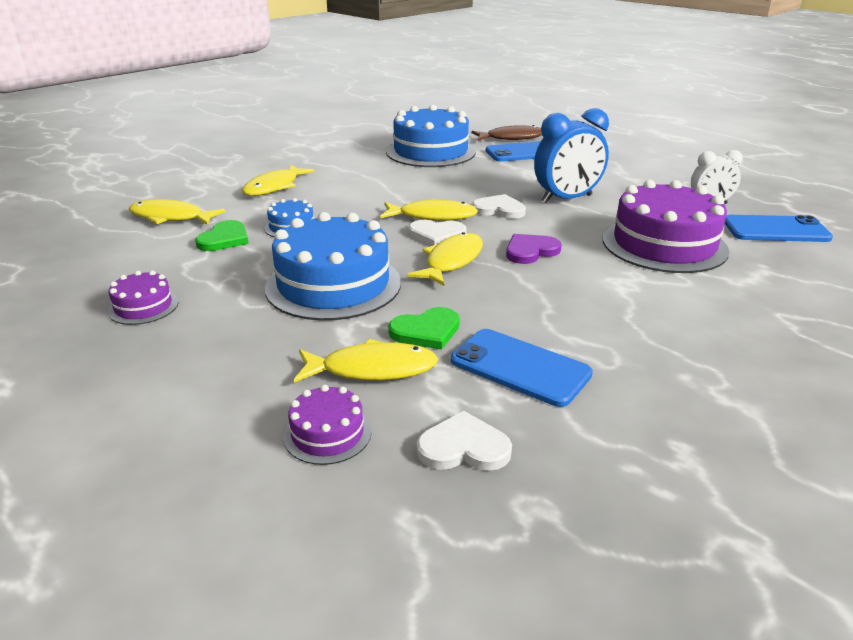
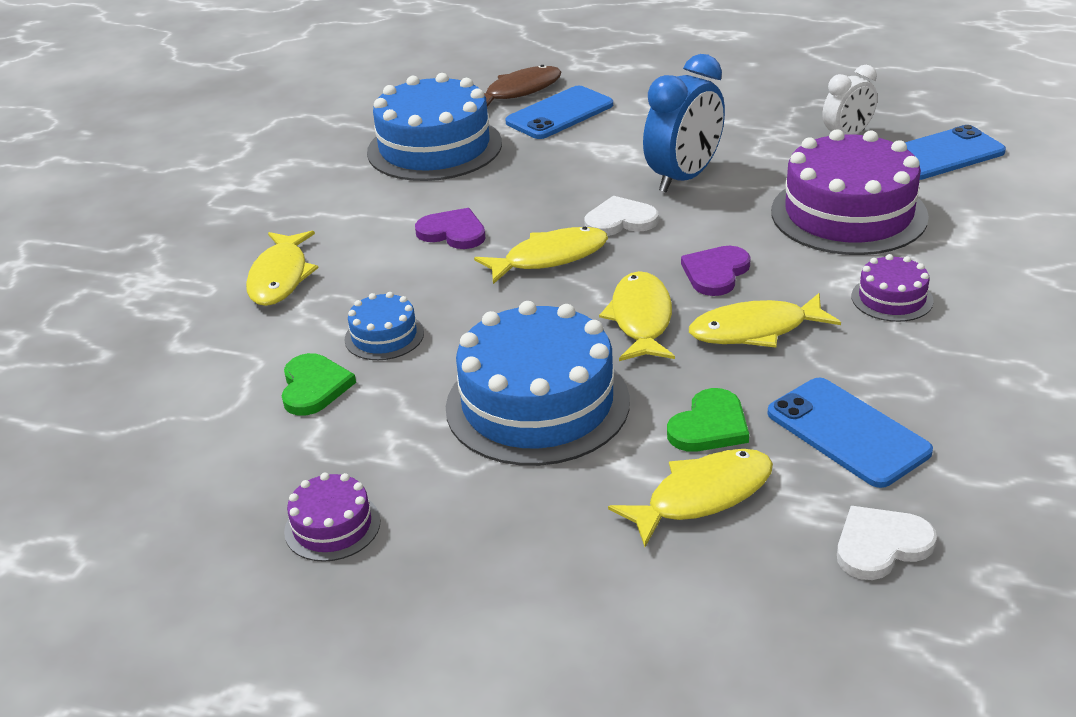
camera: 25 degrees left, 5 degrees up
(171, 217) = (190, 379): yellow fish -> yellow fish (755, 330)
(327, 434) = (737, 589): purple cake -> purple cake (892, 298)
(392, 190) = (453, 232): none -> purple heart
(437, 235) = (584, 285): white heart -> none
(520, 367) = (847, 432): blue phone -> blue phone turned 45 degrees clockwise

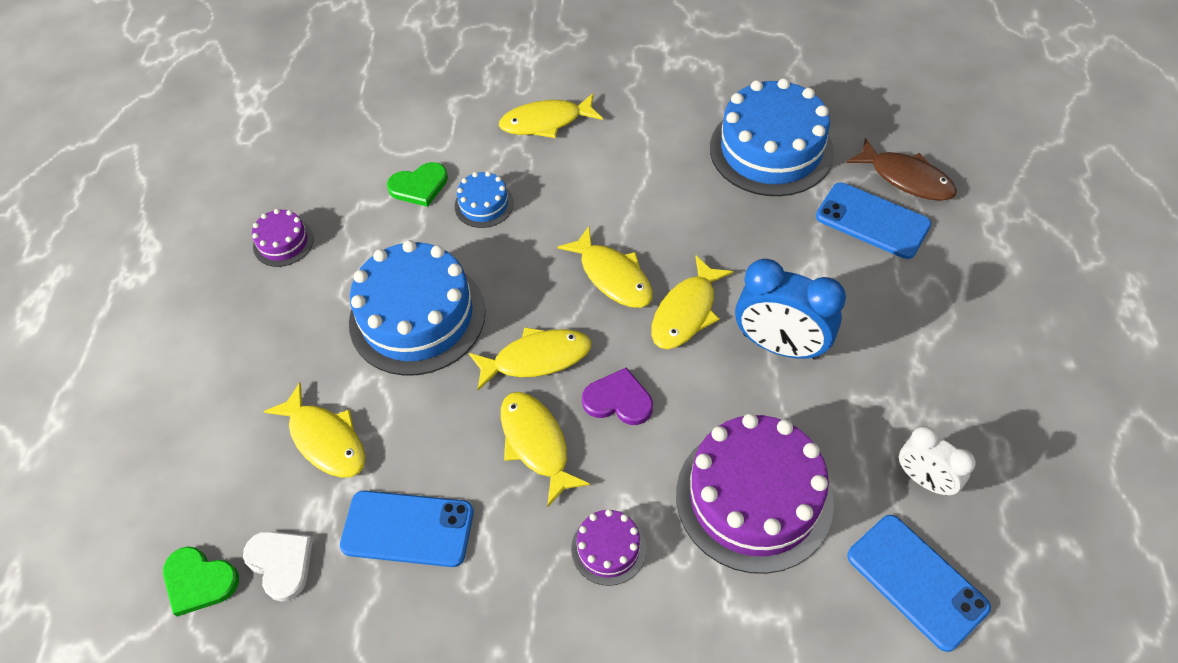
camera: 75 degrees right, 20 degrees up
(453, 232) = (635, 202): purple heart -> none
(620, 220) = (686, 312): white heart -> yellow fish
(709, 426) = (405, 431): green heart -> green heart (199, 581)
(847, 432) = (408, 528): blue phone -> blue phone turned 60 degrees clockwise

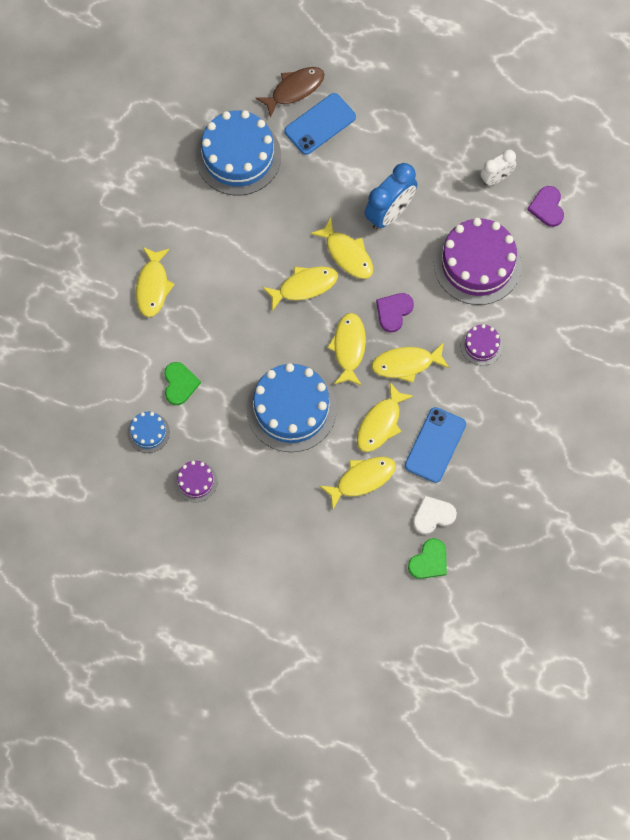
camera: 75 degrees left, 15 degrees up
(425, 438) = (380, 423): none -> yellow fish
(484, 204) = (213, 346): blue cake -> blue cake (148, 432)
(917, 581) = (547, 207): blue phone -> purple heart

